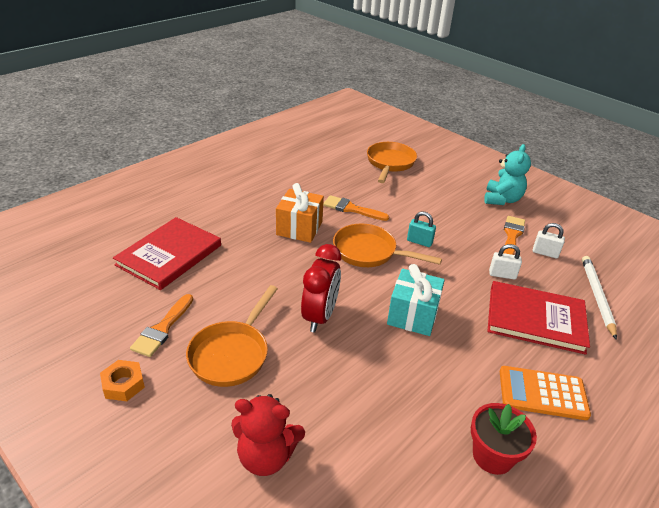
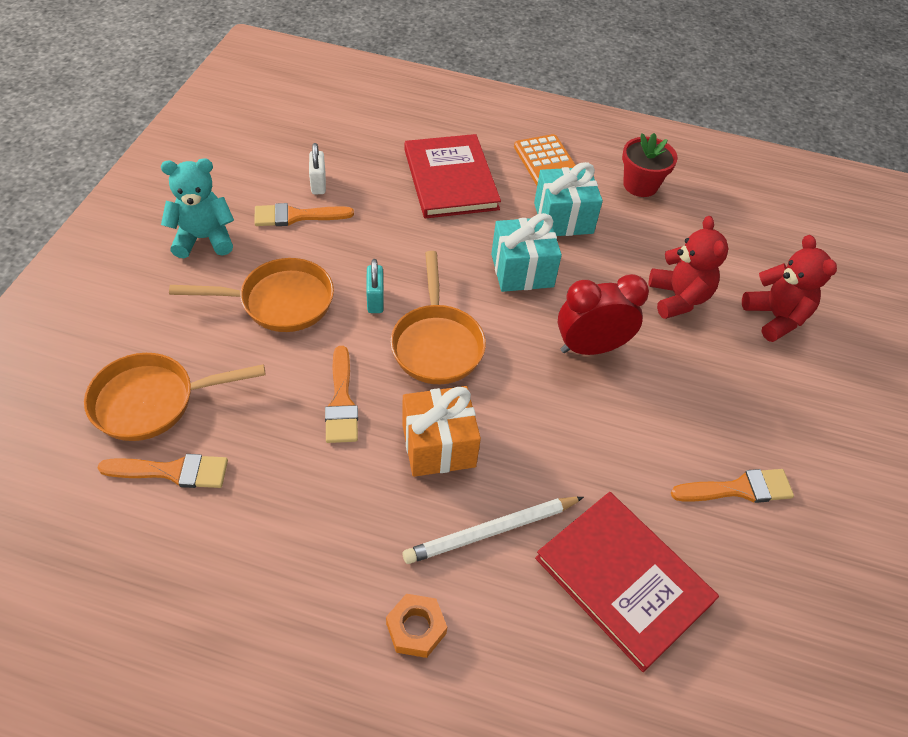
camera: 120 degrees left, 15 degrees up
(123, 384) = (827, 472): orange nut -> orange nut (416, 628)
(169, 255) = (623, 579): red book -> red book turned 45 degrees clockwise
(232, 354) = (707, 400): orange pan -> orange pan (279, 302)
(332, 395) = (678, 298): none -> red teddy bear
(347, 160) = (173, 471): none -> orange brush
(463, 368) = (563, 218): none -> turquoise gift
(502, 275) = (391, 213): white padlock -> none
(597, 297) = (376, 140): white pencil -> white pencil (491, 531)

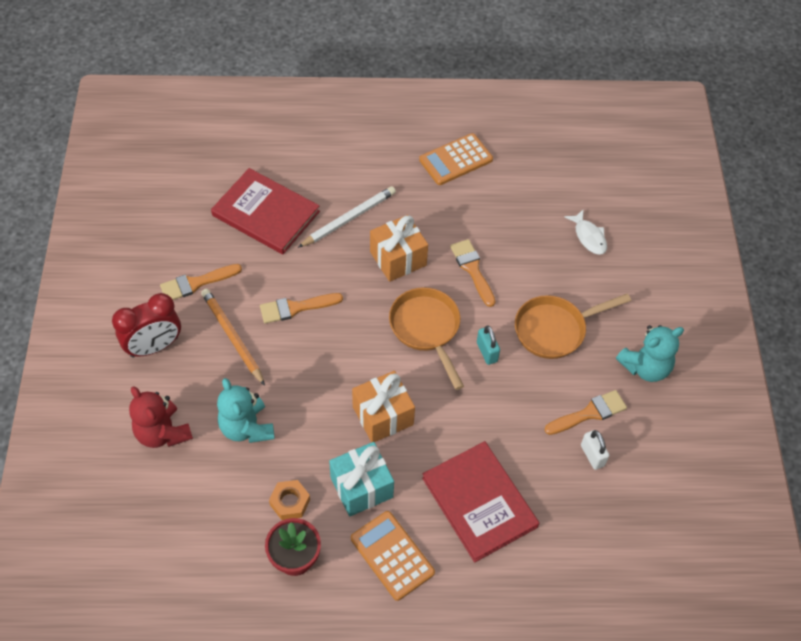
camera: 165 degrees right, 5 degrees up
(152, 401) = (589, 237): orange pan -> white fish
(173, 471) = (548, 202): orange brush -> orange brush (295, 308)
(272, 594) = (456, 160): none -> orange calculator
(416, 628) = (374, 164): orange nut -> orange nut (290, 502)
(522, 270) = (383, 416): turquoise gift -> orange gift
(590, 347) = (312, 359): red clock -> red clock (154, 347)
(678, 298) = (246, 427): red teddy bear -> turquoise teddy bear
(689, 400) = (232, 337): none -> orange pencil

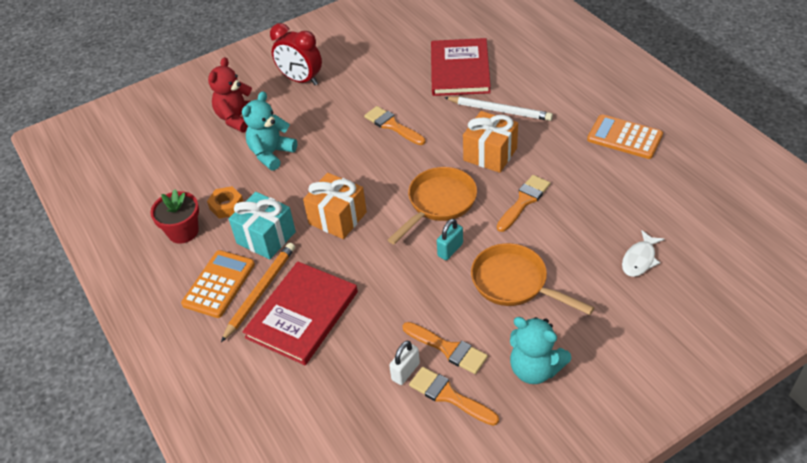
camera: 65 degrees right, 10 degrees down
(196, 283) = (368, 70): orange brush -> orange brush (449, 396)
(232, 337) = (340, 109): orange pencil -> orange pencil (260, 292)

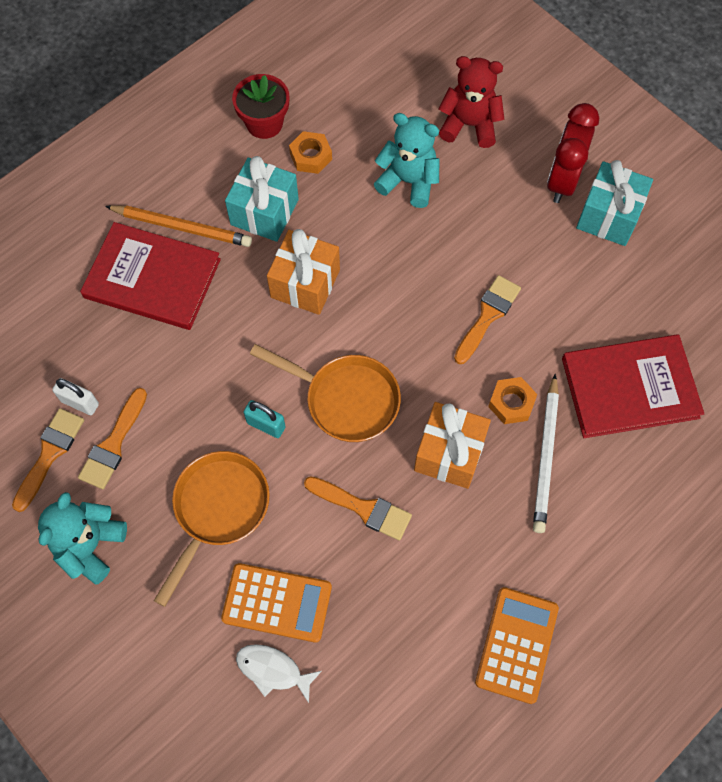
camera: 75 degrees right, 20 degrees up
(219, 284) = (189, 182): orange calculator -> orange calculator (277, 602)
(335, 63) = (608, 216): none -> turquoise gift
(459, 121) = (511, 403): none -> orange nut

